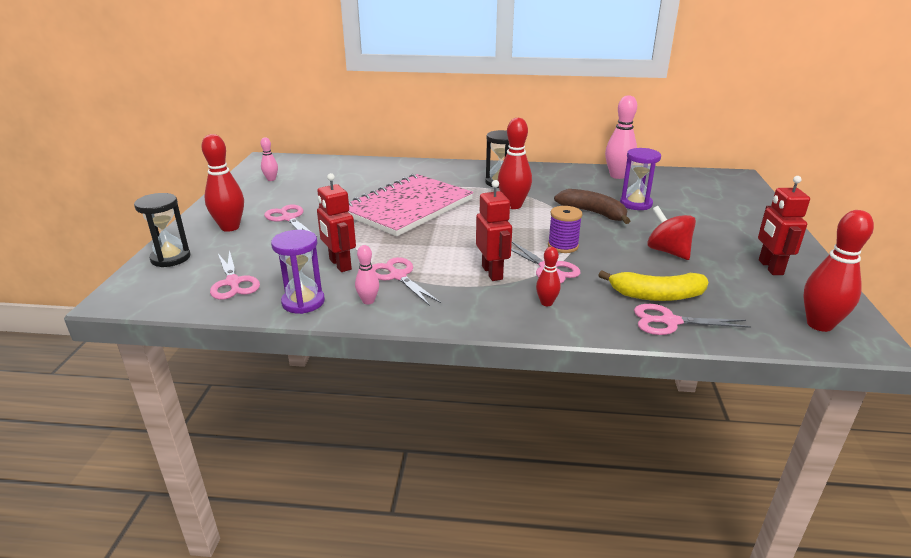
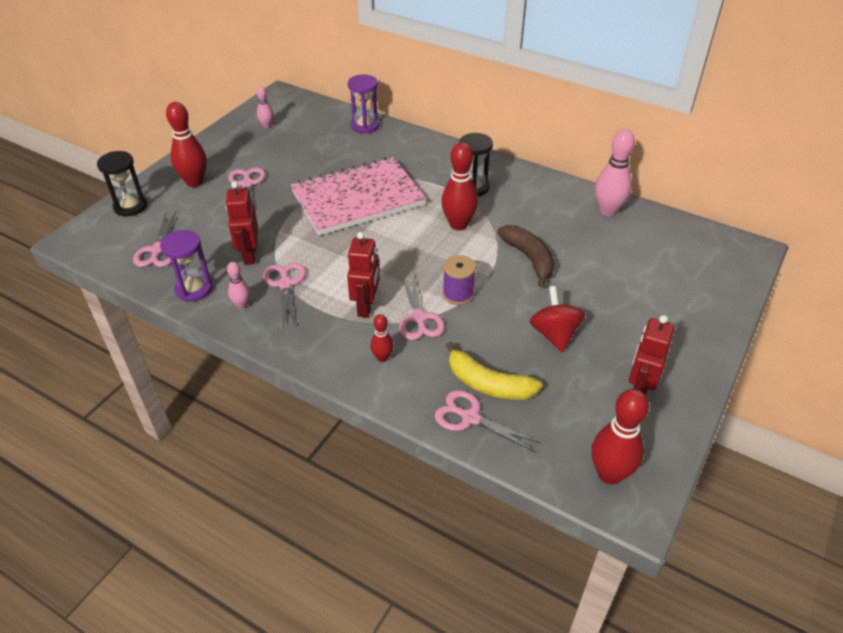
camera: 25 degrees right, 15 degrees up
(636, 204) = (586, 259): purple hourglass -> purple hourglass (365, 125)

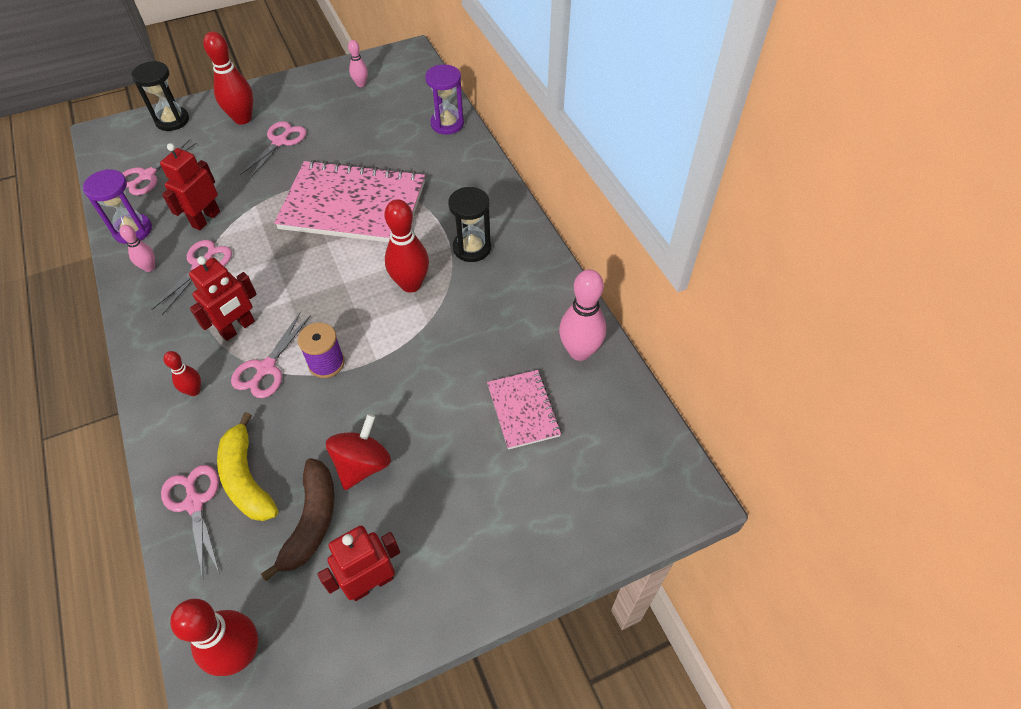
camera: 35 degrees right, 10 degrees up
(529, 258) = (434, 362): brown banana -> brown banana (311, 521)
(613, 256) = (523, 410): none -> pink notebook

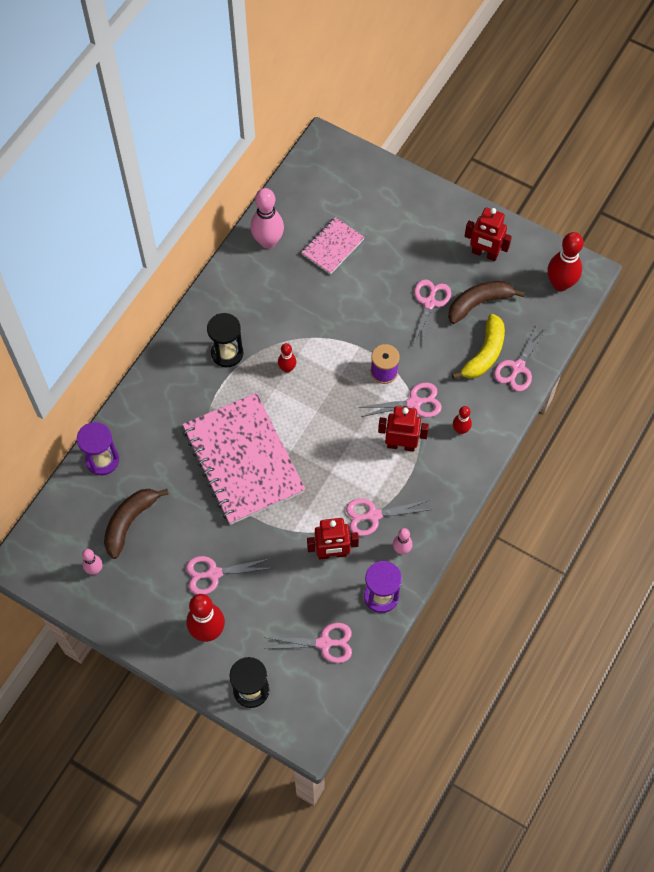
camera: 125 degrees left, 10 degrees up
(362, 464) = (429, 303): red spinning top -> pink scissors
(377, 116) = (130, 522): none -> brown banana
(411, 284) = (287, 368): red bowling pin -> red bowling pin, size x0.53

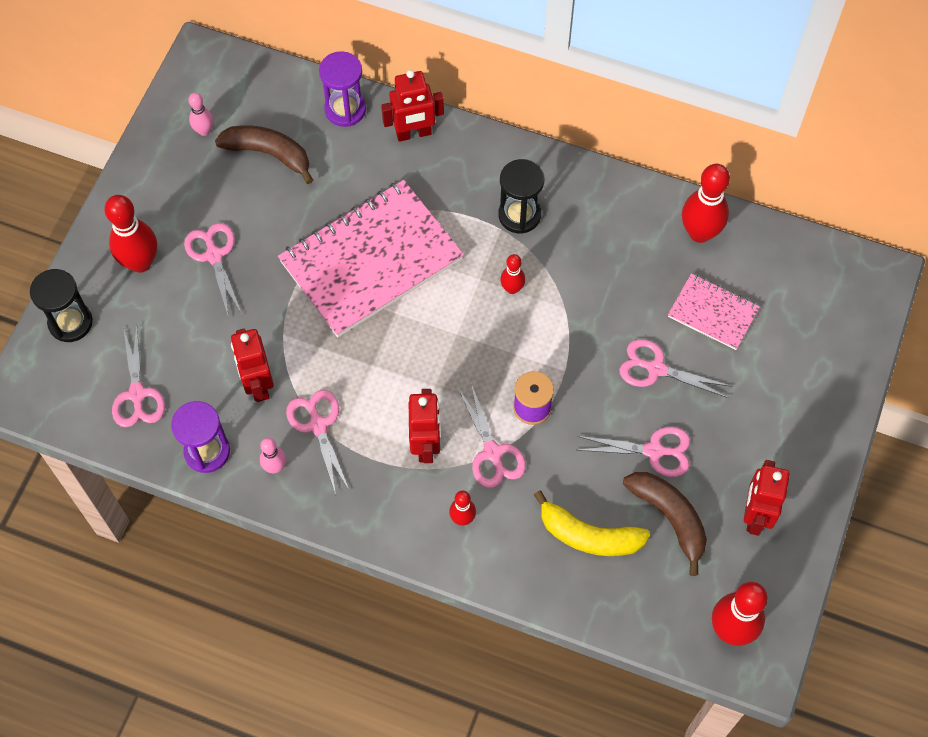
camera: 80 degrees right, 0 degrees up
(138, 414) = (413, 134): none -> red robot
(268, 241) = (699, 233): pink bowling pin -> red bowling pin
(517, 367) = (576, 584): pink scissors -> pink scissors (656, 369)

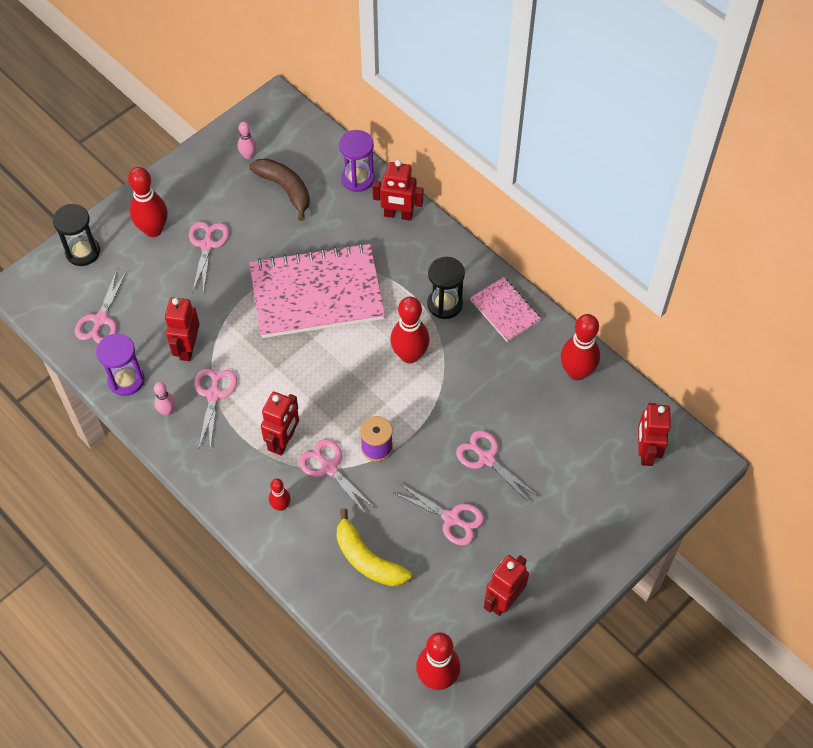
camera: 25 degrees right, 5 degrees down
(492, 453) = (329, 468): pink scissors -> pink scissors turned 135 degrees clockwise
(512, 288) = (409, 355): red bowling pin -> red bowling pin, size x1.87
(670, 518) = (436, 573): brown banana -> none
(713, 313) = (554, 435): pink notebook -> pink notebook (505, 310)
(816, 290) = (646, 452): none -> red robot

